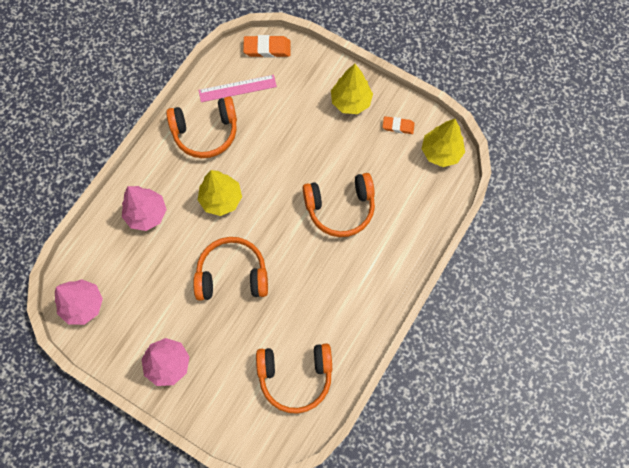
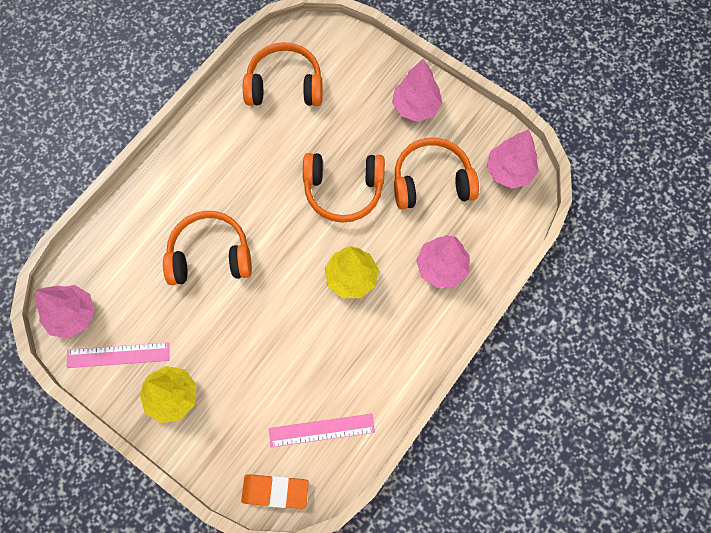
camera: 175 degrees left, 0 degrees up
(206, 132) = (367, 368): orange headphones -> orange headphones (432, 181)
(398, 126) = (118, 355): orange eraser -> pink ruler
(441, 152) = (73, 315): yellow tree -> pink tree

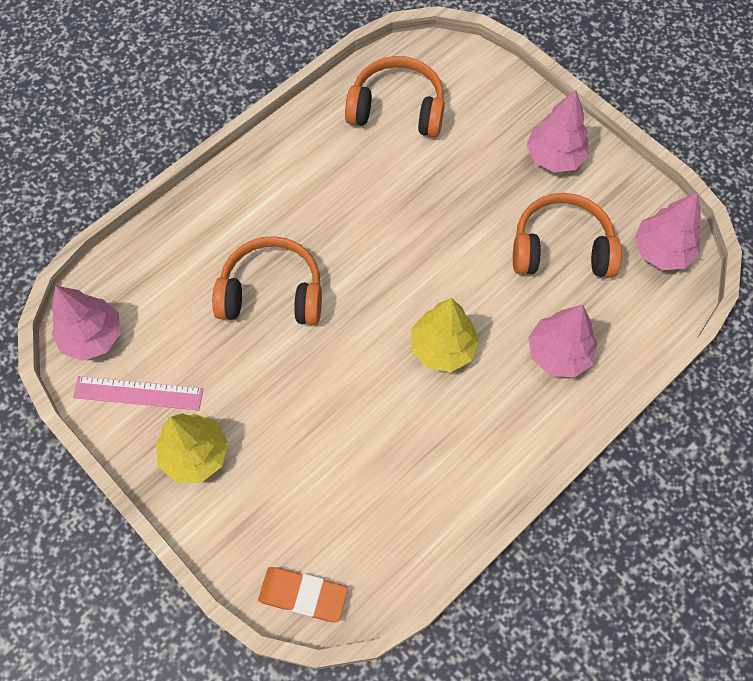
camera: 10 degrees right, 5 degrees down
(321, 430) = (375, 528): pink ruler -> none
(343, 190) = (449, 241): orange headphones -> none

